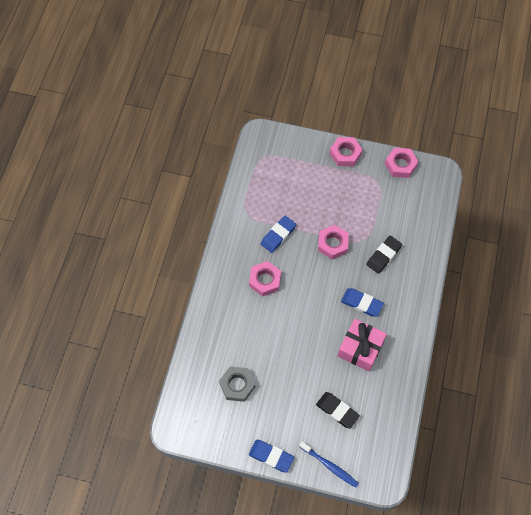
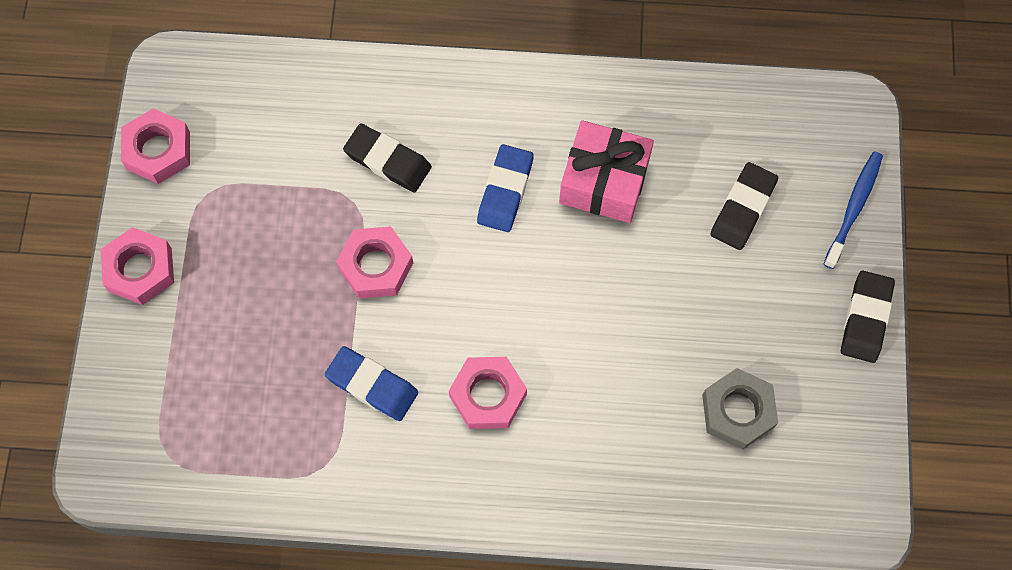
camera: 100 degrees left, 5 degrees up
(271, 456) = (865, 318): blue eraser -> black eraser

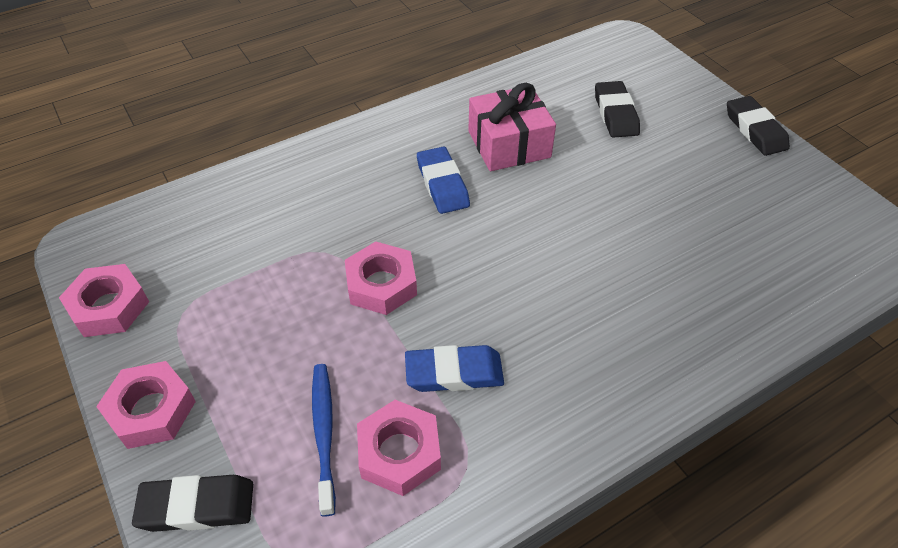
camera: 35 degrees left, 20 degrees down
(388, 160) = (332, 211): black eraser -> black eraser (197, 506)
(488, 395) = (557, 321): pink nut -> pink nut (399, 452)
(737, 411) = (742, 224): grey nut -> none
(853, 208) = (680, 81): blue toothbrush -> blue toothbrush (324, 434)

